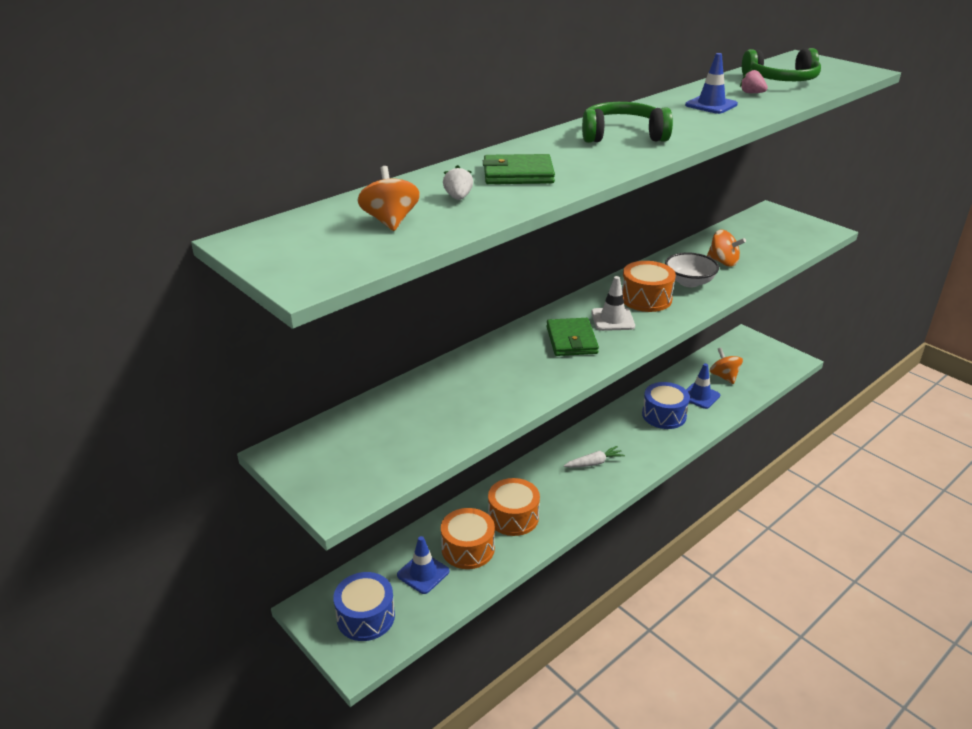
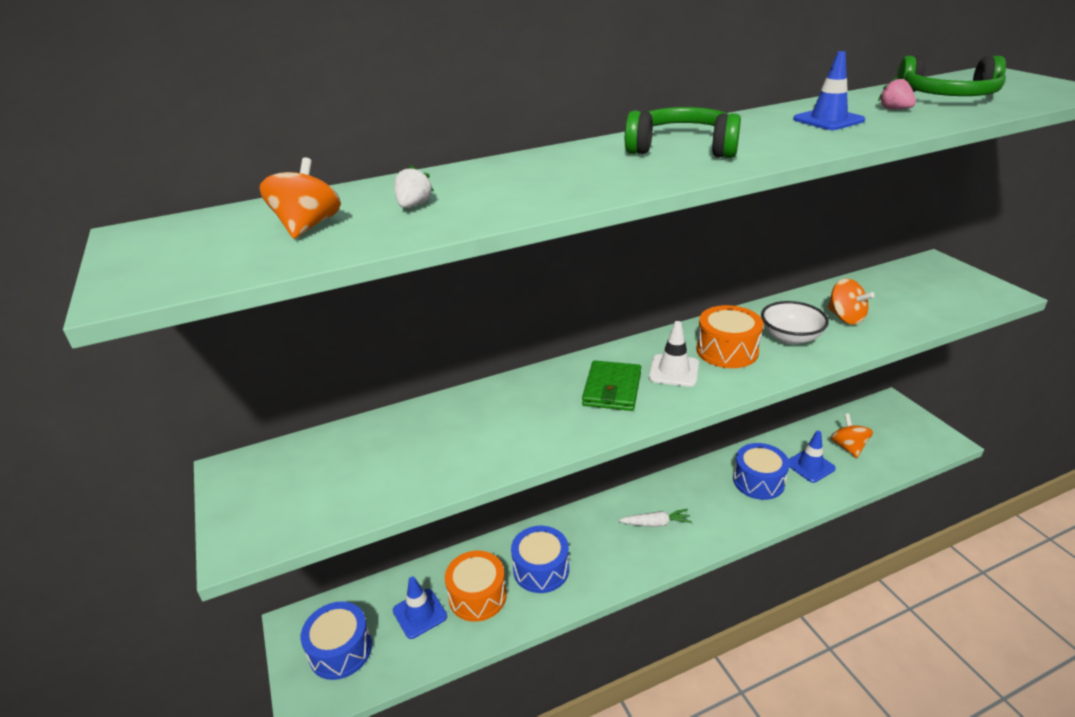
camera: 20 degrees right, 0 degrees up
(513, 517) = (541, 569): orange drum -> blue drum
(518, 174) = (511, 184): green wallet -> none

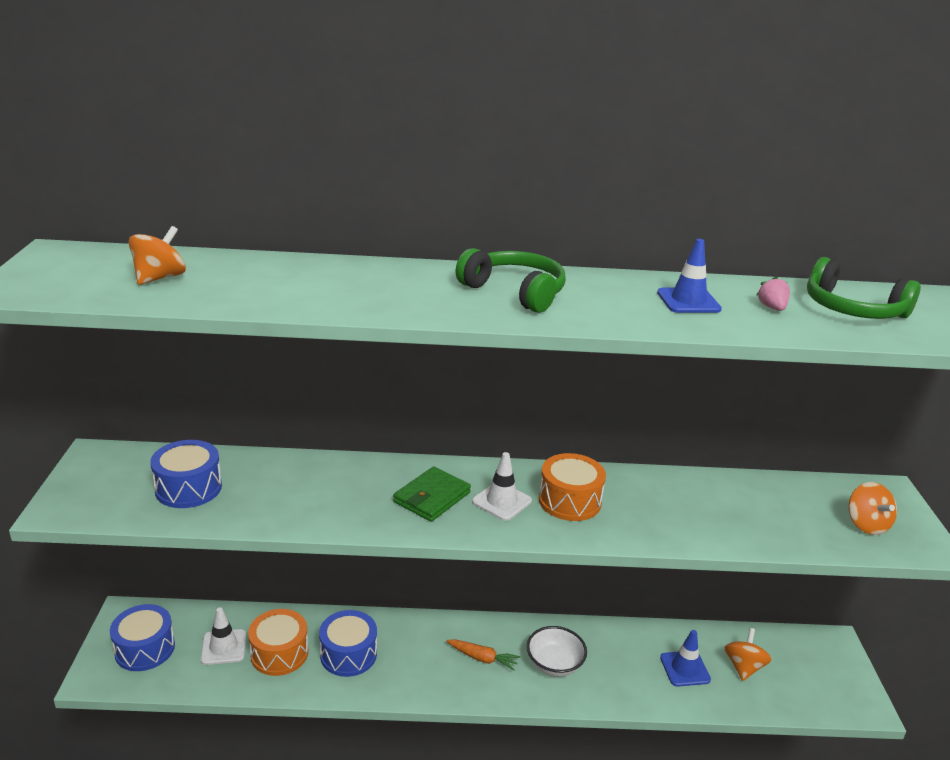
camera: 20 degrees right, 5 degrees down
(413, 206) = (247, 282): white strawberry -> none
(420, 613) = (223, 647): blue traffic cone -> white traffic cone
(655, 523) = (482, 658): white carrot -> orange carrot
(758, 481) = (617, 661): blue drum -> blue drum (188, 488)
(790, 337) = (644, 510): white bowl -> white bowl (554, 664)
(845, 318) = (722, 511): orange spinning top -> orange spinning top (866, 525)

